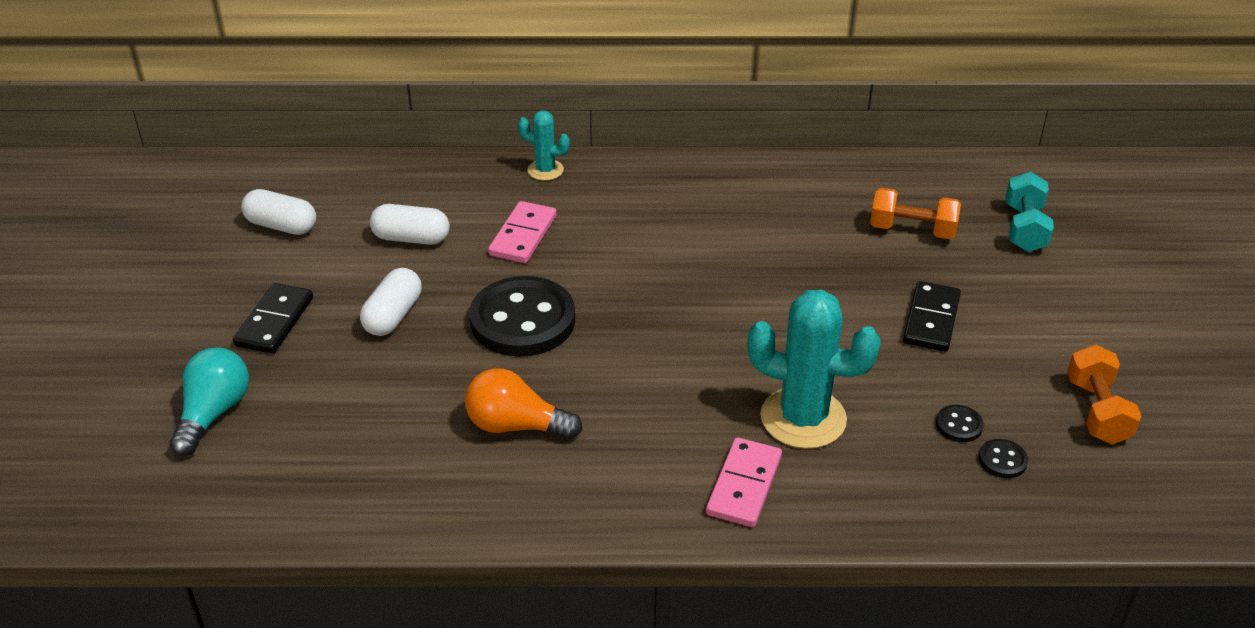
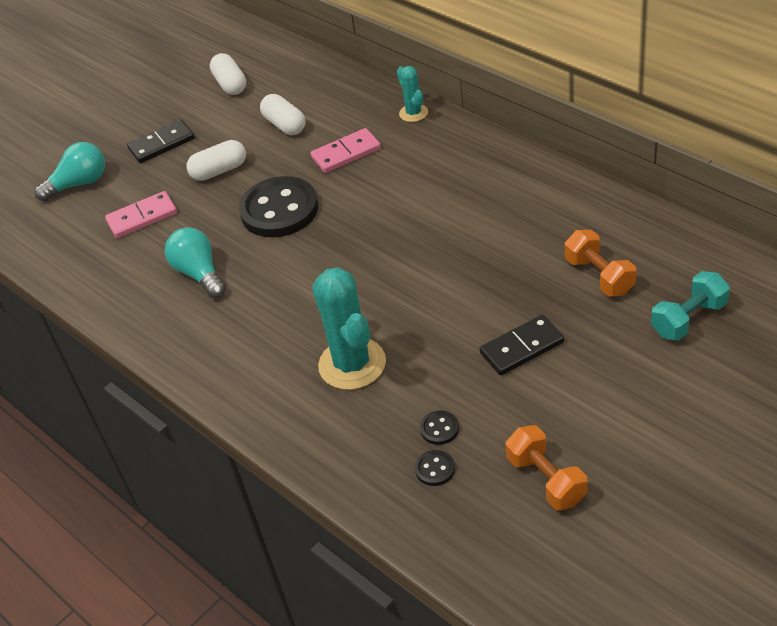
camera: 50 degrees right, 5 degrees up
(516, 425) = (199, 273): orange light bulb -> turquoise light bulb
(744, 485) = (267, 384): pink domino -> pink domino (142, 217)
(1097, 411) = (546, 479): orange dumbbell -> orange dumbbell turned 75 degrees counterclockwise

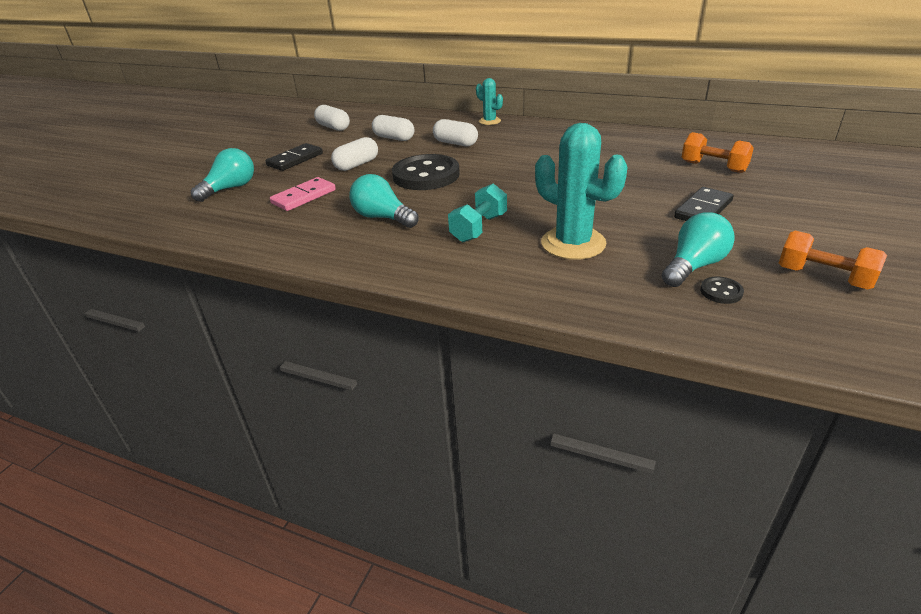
camera: 25 degrees left, 10 degrees down
(346, 153) = (455, 143): pink domino -> white capsule
(439, 429) = (694, 266): black button -> turquoise light bulb
(689, 319) = (804, 175): turquoise dumbbell -> turquoise dumbbell (479, 228)

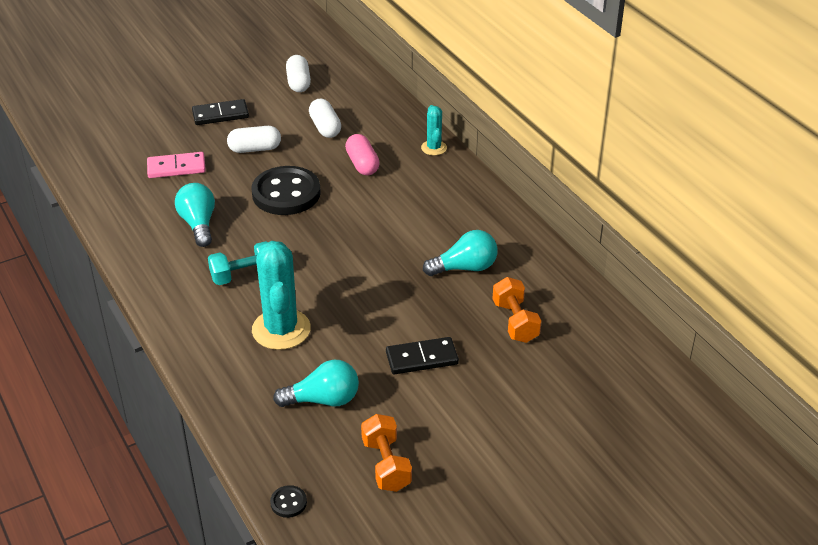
camera: 35 degrees right, 5 degrees up
(230, 188) = (141, 127): turquoise light bulb -> turquoise light bulb (465, 268)
(455, 143) = (362, 164): white capsule -> pink capsule
(721, 292) = (303, 429): black button -> black button (288, 502)

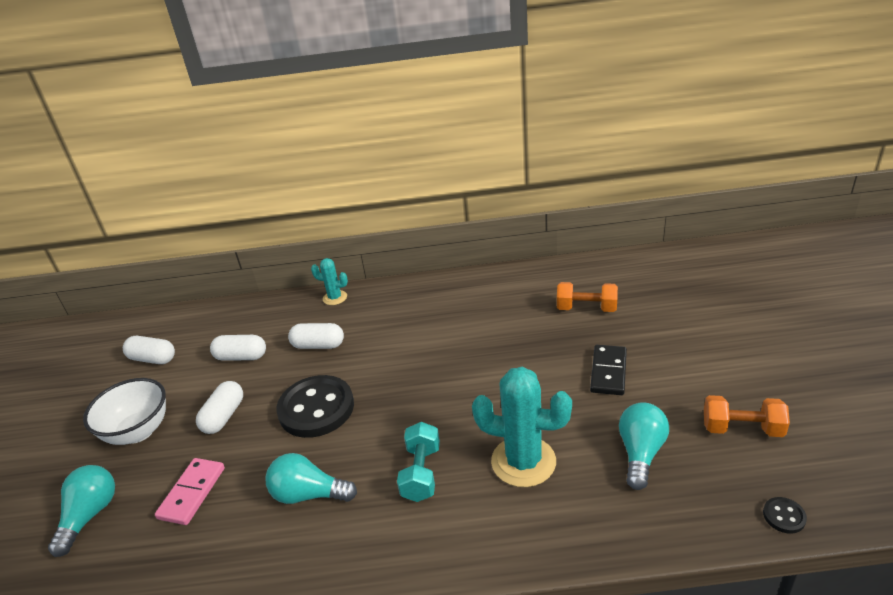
camera: 60 degrees left, 5 degrees down
(220, 114) = (138, 431): black domino -> white bowl
(362, 164) = (318, 345): pink capsule -> white capsule
(465, 268) = (504, 319): turquoise light bulb -> turquoise light bulb (90, 515)

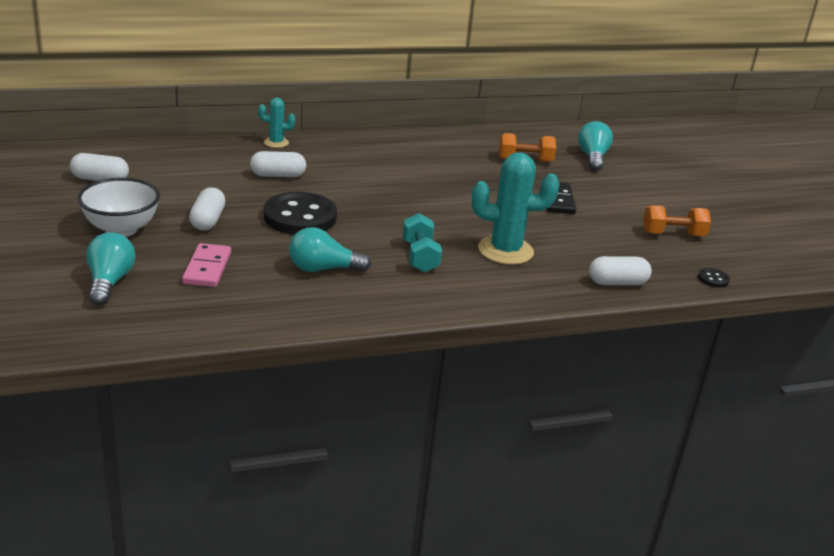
camera: 20 degrees left, 5 degrees down
(241, 357) = (200, 181): white capsule -> white capsule (617, 283)
(640, 453) = (599, 246): turquoise light bulb -> turquoise light bulb (592, 157)

